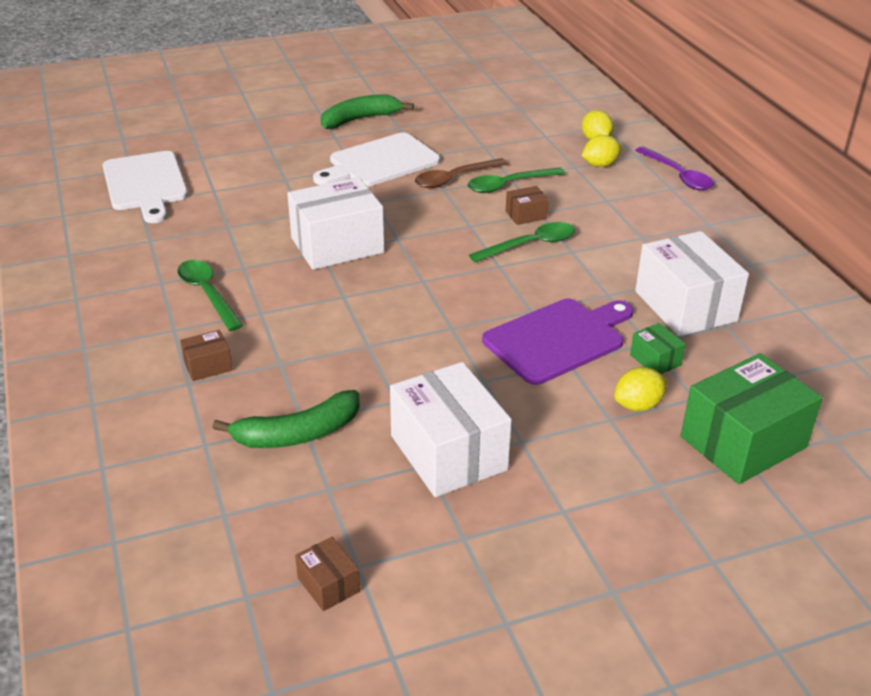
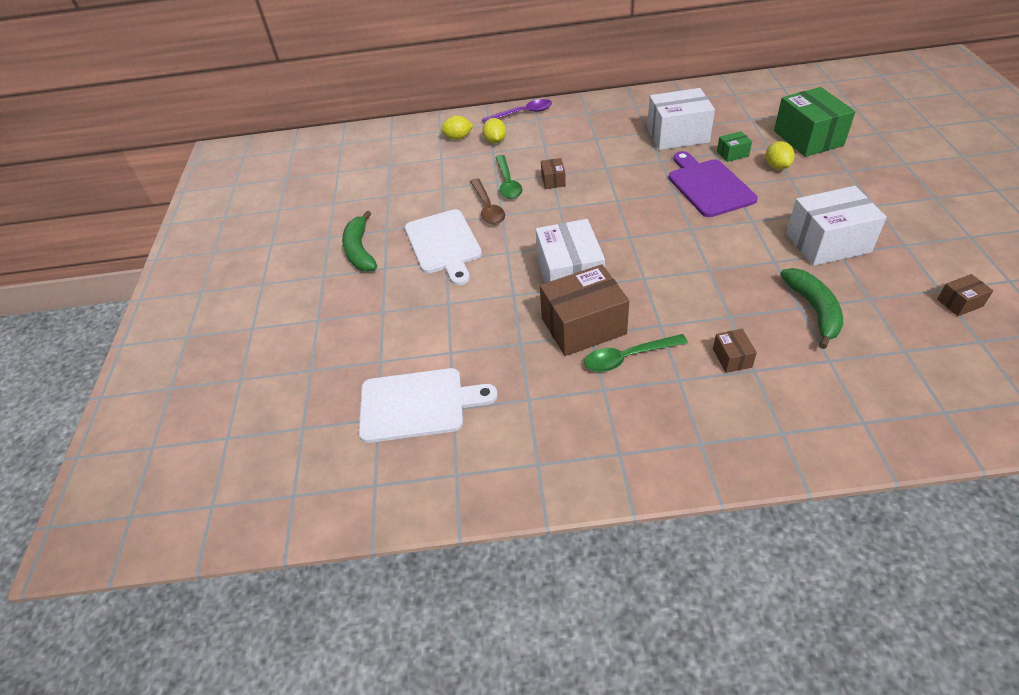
camera: 70 degrees left, 10 degrees up
(255, 261) = (583, 326): none -> brown box
(530, 245) = (594, 183): green spoon -> none

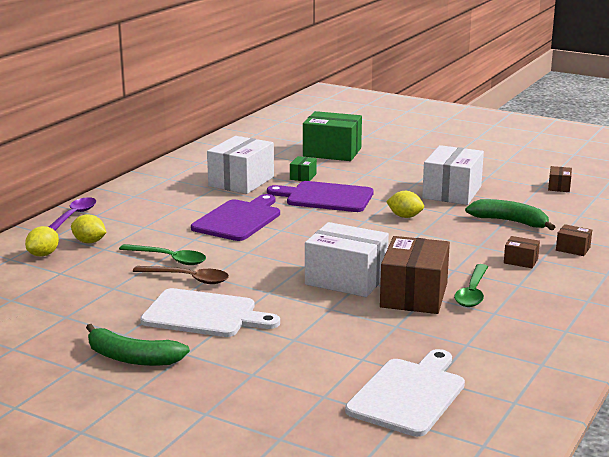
camera: 60 degrees left, 25 degrees down
(553, 180) = (205, 241): brown box -> brown box (573, 249)
(608, 172) = (238, 219): none -> purple cutting board
(777, 166) = (345, 172): yellow lemon -> yellow lemon (405, 216)

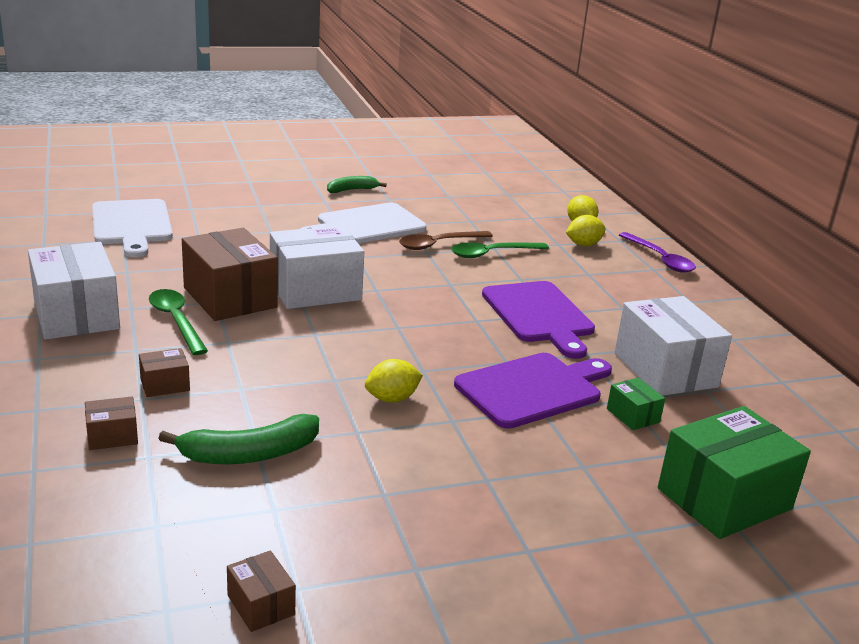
camera: 130 degrees right, 5 degrees up
(132, 358) = (352, 190): green banana -> green banana, size x0.65
(452, 192) = (408, 484): white box -> white box (76, 315)

